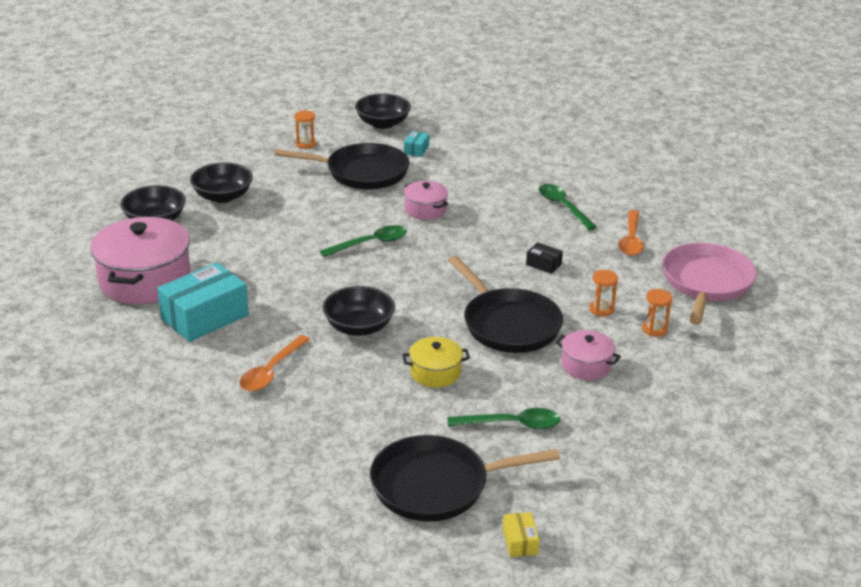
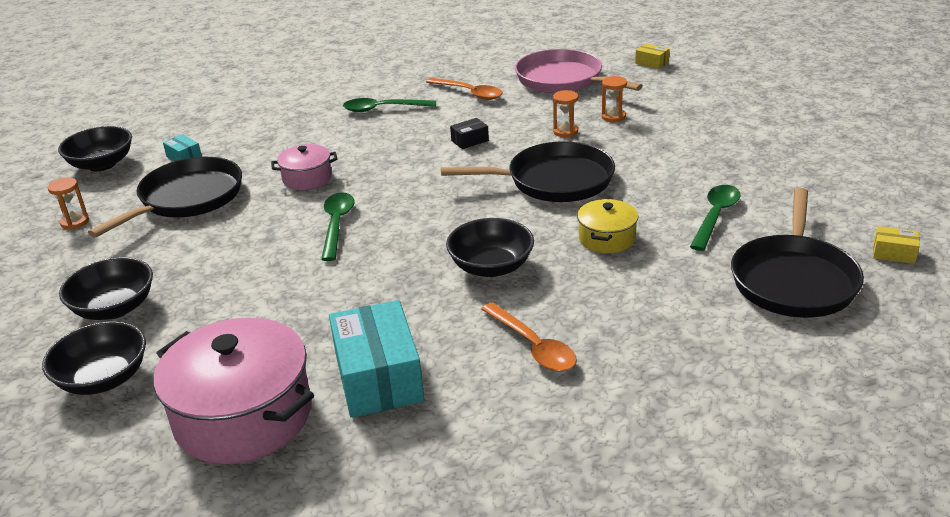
camera: 60 degrees left, 0 degrees up
(586, 365) = (646, 159): pink pot -> none
(799, 327) = (651, 63): none -> yellow box

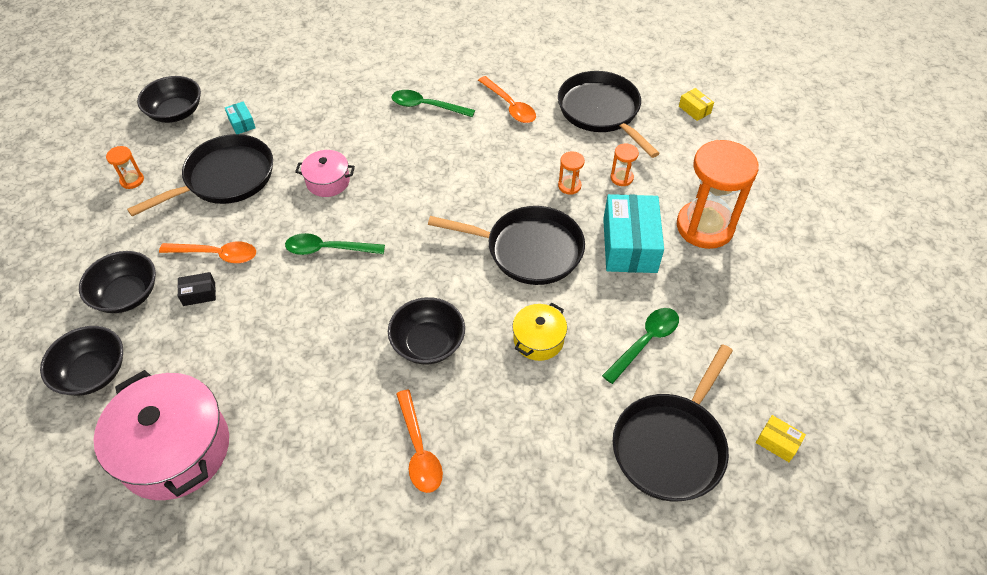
camera: 15 degrees right, 20 degrees up
(209, 255) = (217, 254): none -> orange spoon
(337, 225) = (328, 249): green spoon -> green spoon turned 105 degrees counterclockwise
(378, 377) = (287, 443): turquoise box -> turquoise box (629, 245)
(470, 140) = (481, 173): black box -> black box (199, 294)
(563, 80) = (601, 111): pink pan -> black pan
(716, 131) = (705, 227): none -> orange hourglass

